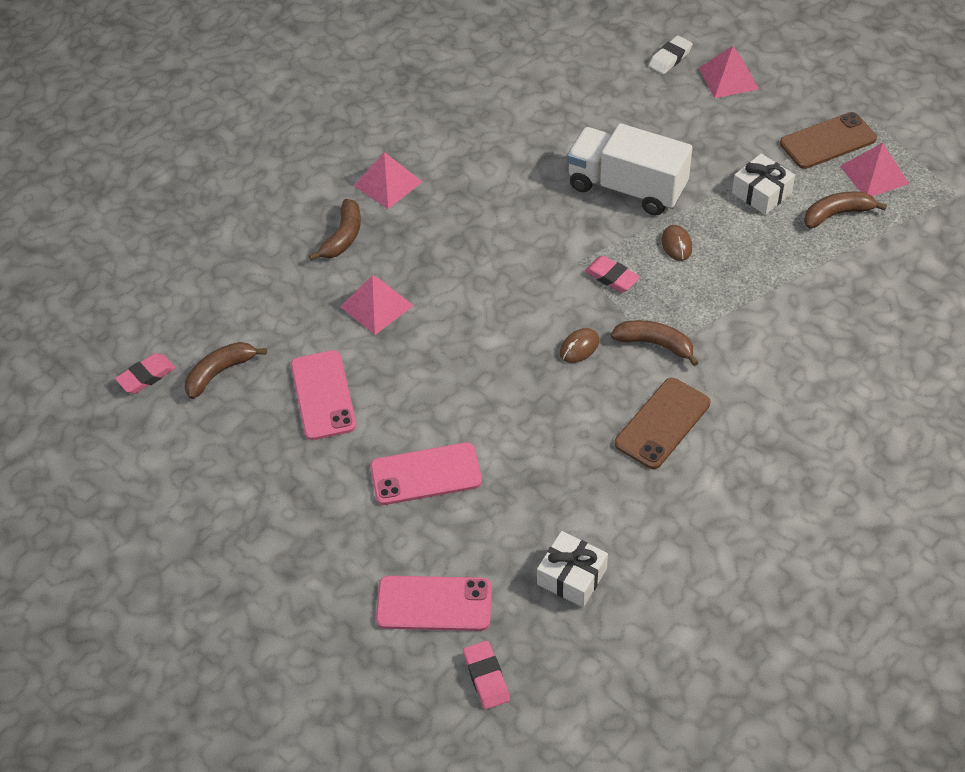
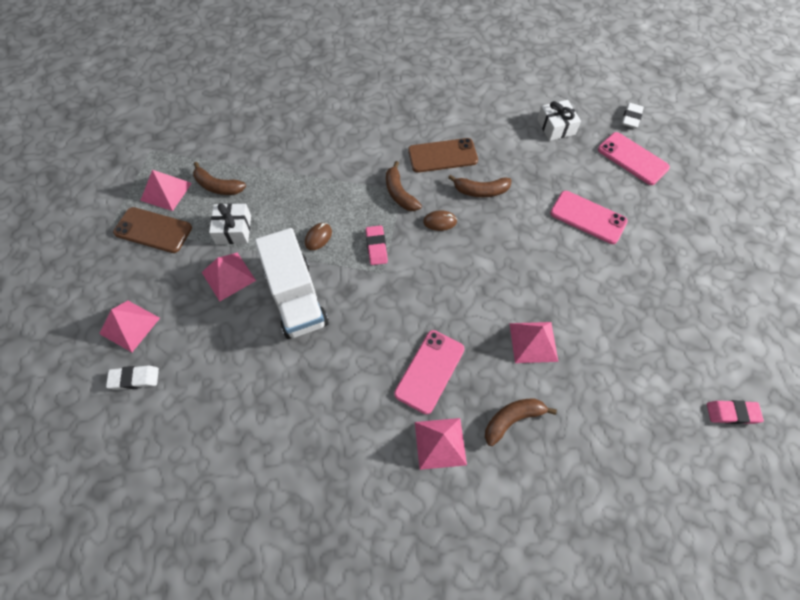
camera: 140 degrees left, 10 degrees up
(220, 372) = (675, 374): brown banana -> brown banana (481, 191)
(323, 395) = (614, 305): pink phone -> pink phone (430, 371)
(486, 677) = (631, 118): pink eraser -> white eraser
(707, 160) = (228, 276): none -> pink pyramid

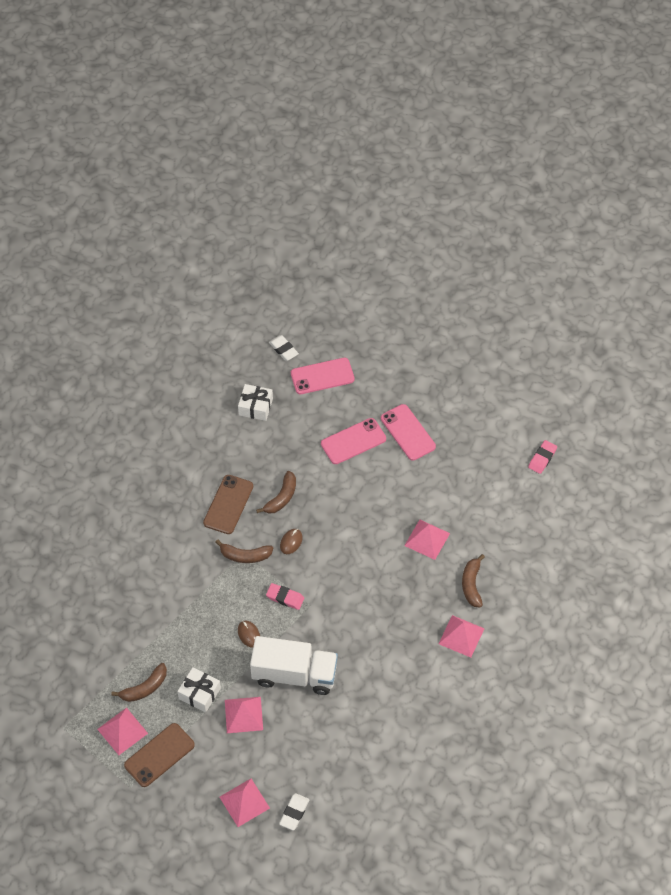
camera: 60 degrees left, 5 degrees down
(430, 371) = (408, 615): pink phone -> pink phone (408, 432)

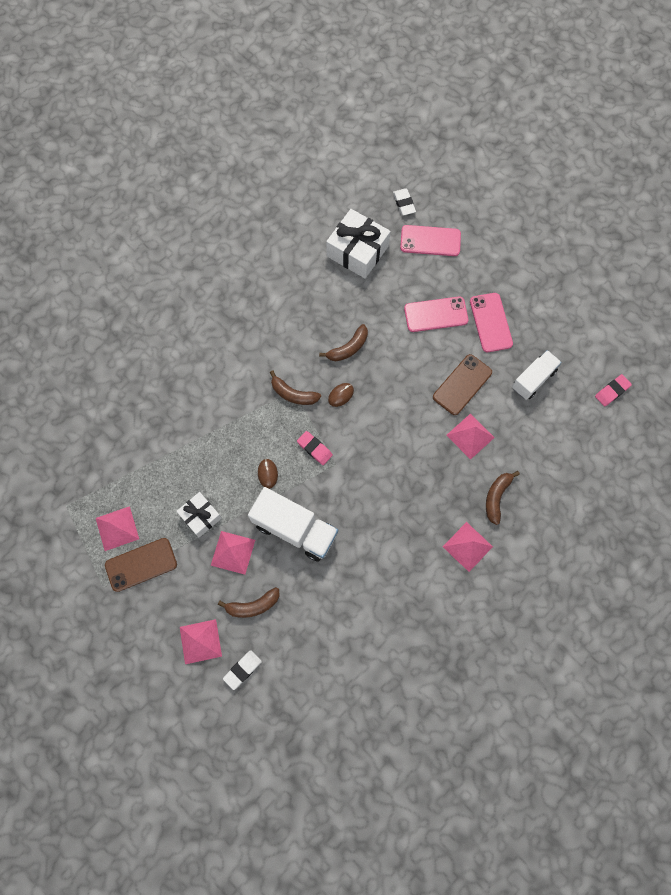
camera: 20 degrees right, 15 degrees up
(145, 688) = (153, 493): brown banana -> brown banana (253, 605)
(228, 504) = (297, 338): brown phone -> brown phone (462, 385)
(255, 407) = (357, 251): white gift -> white gift, size x1.66
(466, 471) = (533, 379): none -> white truck

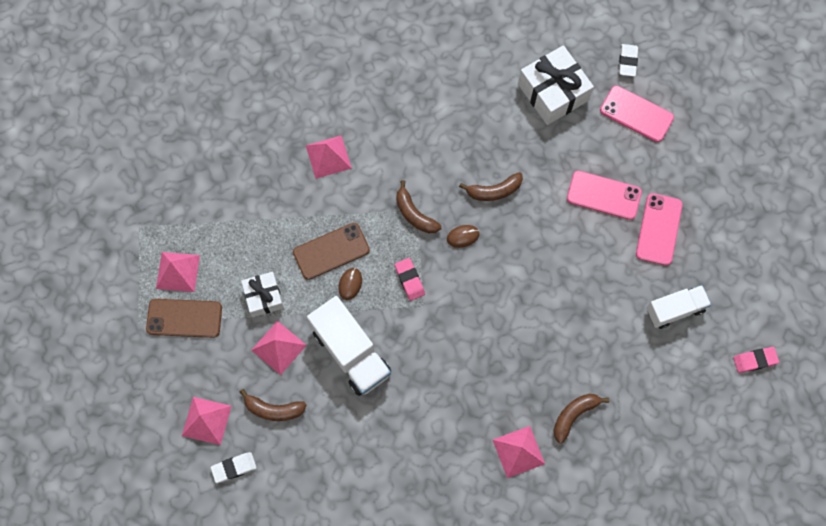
camera: 25 degrees right, 0 degrees up
(462, 385) = (595, 282): brown phone -> brown phone (331, 251)
(470, 436) = (577, 339): pink pyramid -> pink pyramid (328, 157)

